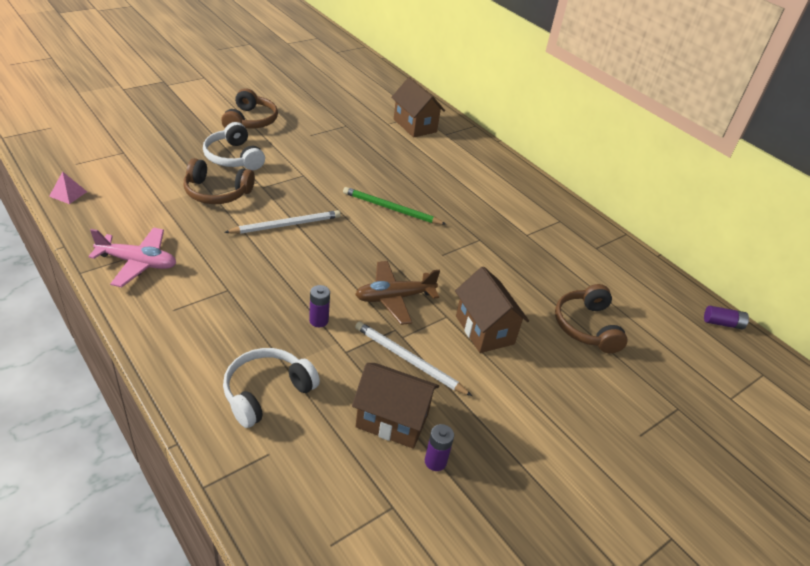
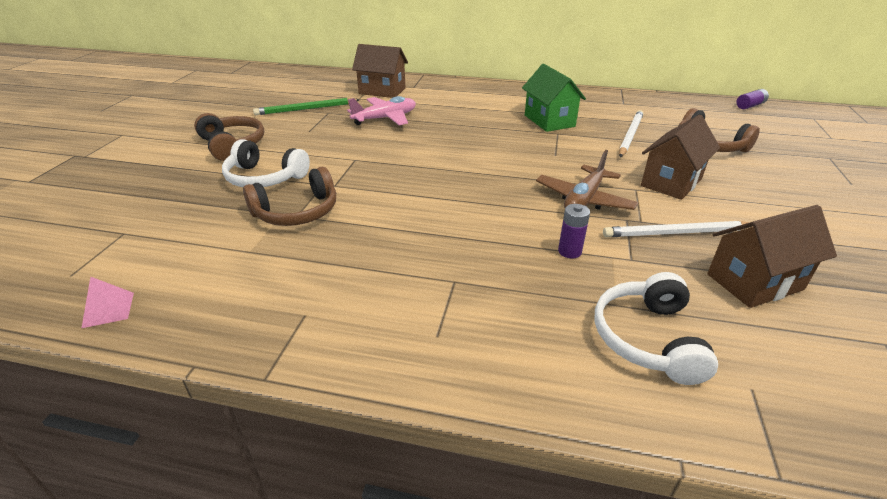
camera: 35 degrees left, 5 degrees down
(138, 263) = (320, 320): pink plane -> pink plane (385, 118)
(286, 225) = (408, 200): white pencil -> white pencil (630, 135)
(391, 209) = (466, 146): green pencil -> green pencil (306, 109)
(435, 461) = (830, 286): purple battery -> none
(484, 330) = (671, 182): brown house -> brown house turned 75 degrees counterclockwise
(495, 225) = (549, 121): none -> green house

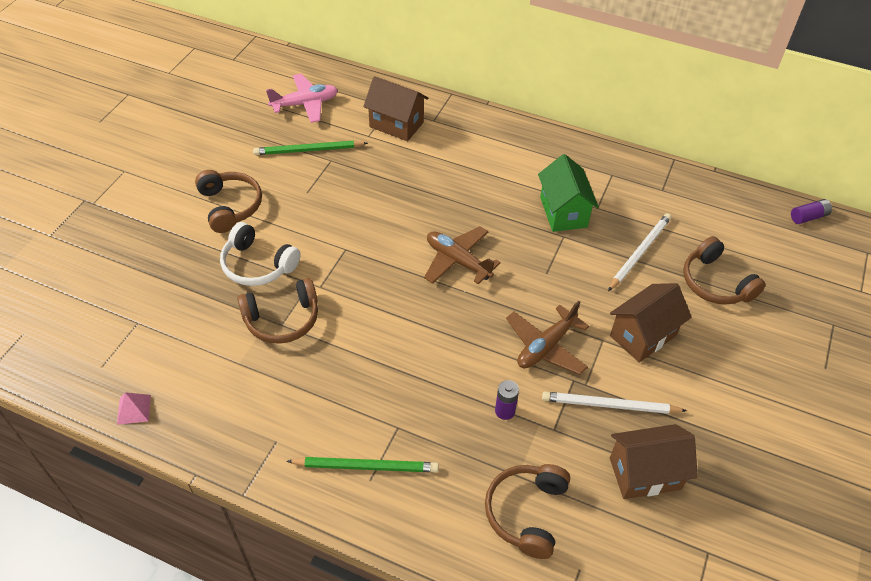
camera: 10 degrees right, 15 degrees up
(385, 118) = (389, 181): pink plane -> pink plane (305, 104)
(428, 323) = (366, 466): none -> green pencil
(468, 156) = (458, 261): none -> brown plane
(648, 338) = (526, 512): white headphones -> brown headphones

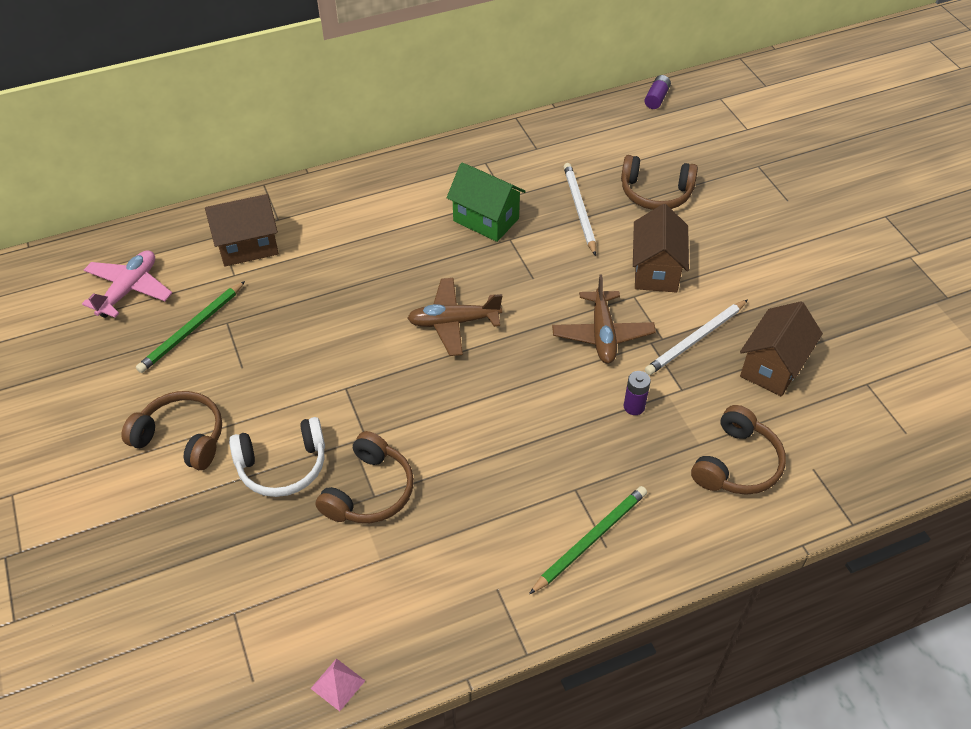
camera: 45 degrees left, 0 degrees up
(526, 512) = (737, 464): brown headphones -> brown headphones turned 120 degrees counterclockwise

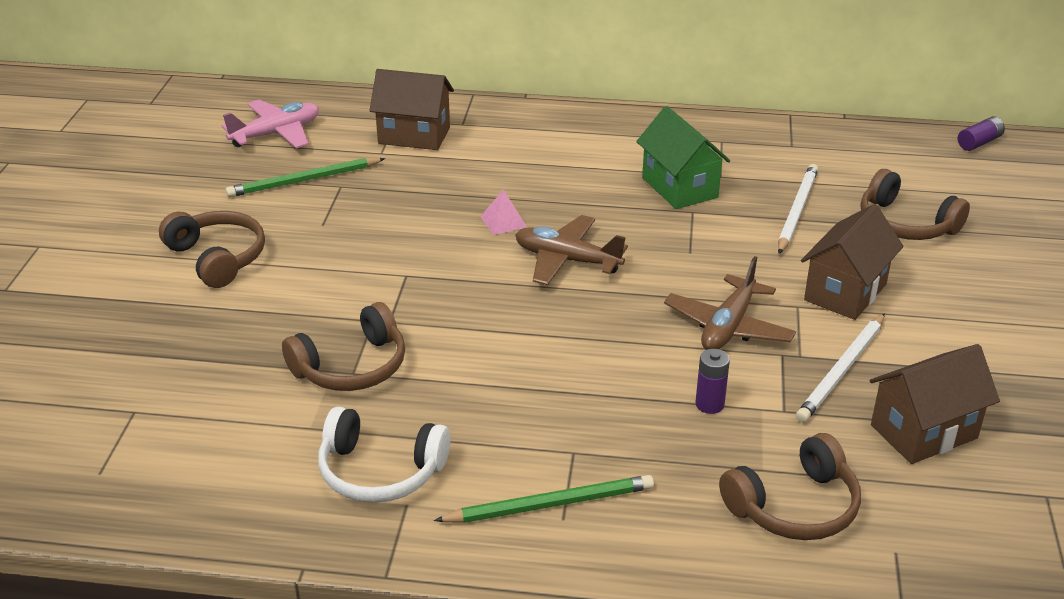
camera: 30 degrees right, 15 degrees down
(282, 466) = (287, 314): white headphones -> white headphones (380, 471)
(338, 684) = (172, 512): pink pyramid -> pink pyramid (503, 222)
(695, 339) = (842, 371): white pencil -> white pencil turned 45 degrees counterclockwise

